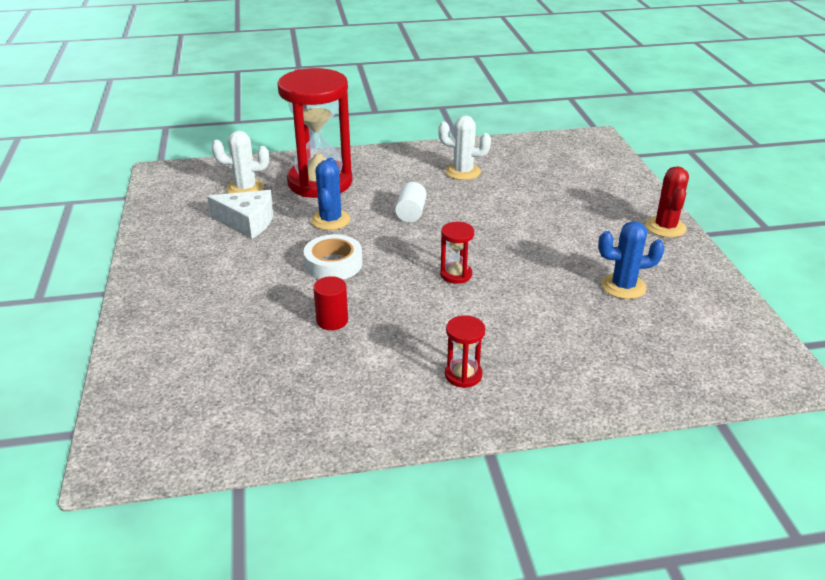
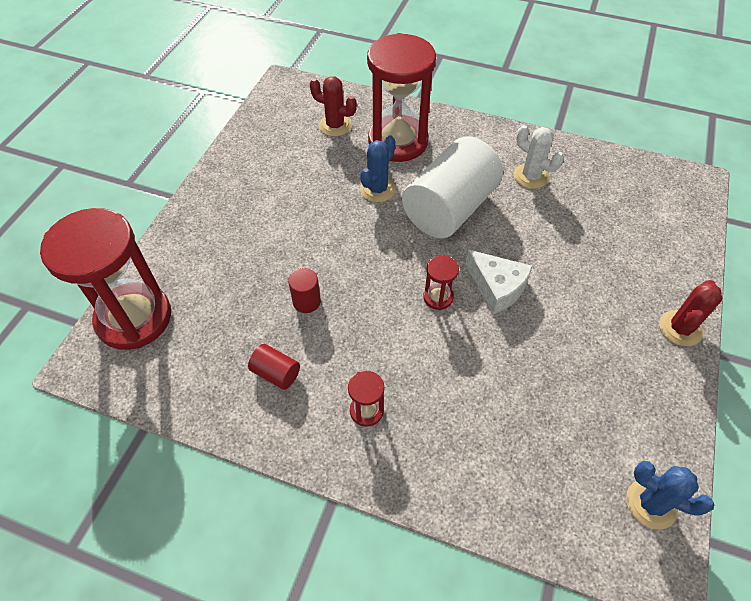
camera: 30 degrees right, 20 degrees up
(147, 401) = (134, 318): none -> red hourglass
(245, 188) = (335, 126): white cactus -> red cactus
(247, 222) = (312, 165): white cheese -> white cheese (497, 287)
(333, 264) = (347, 240): white tape -> none
(349, 383) = (276, 373): none -> red cylinder
(411, 213) = (449, 209): white cylinder -> white cylinder, size x2.45
(623, 286) = (579, 382): blue cactus -> blue cactus (651, 504)

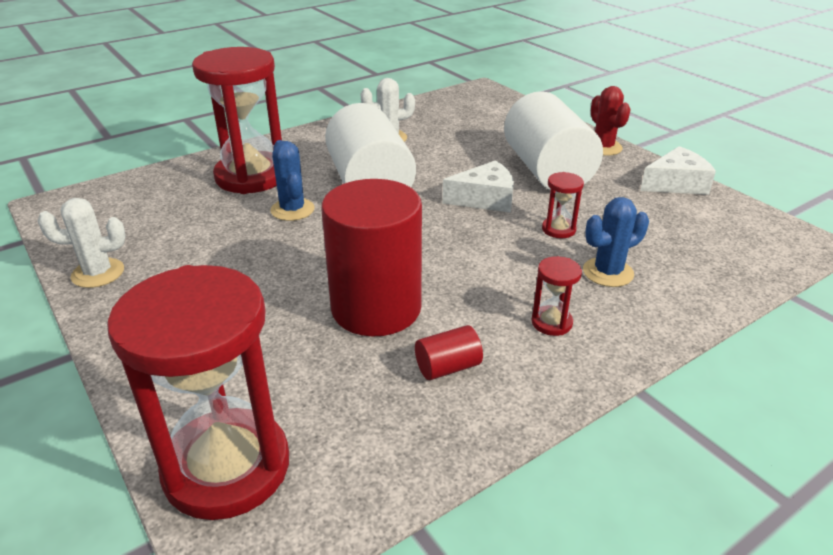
camera: 55 degrees left, 20 degrees down
(239, 153) = (98, 273): none -> white cactus
(306, 301) = (376, 308): red cylinder -> red cylinder, size x2.45
(335, 126) = (171, 199): red cactus -> none
(438, 297) = (462, 230): red hourglass -> red hourglass (558, 229)
(587, 306) = (547, 171): none -> white cylinder
(651, 504) = (745, 221): blue cactus -> blue cactus (608, 272)
(668, 417) = (676, 184): none -> white cheese

